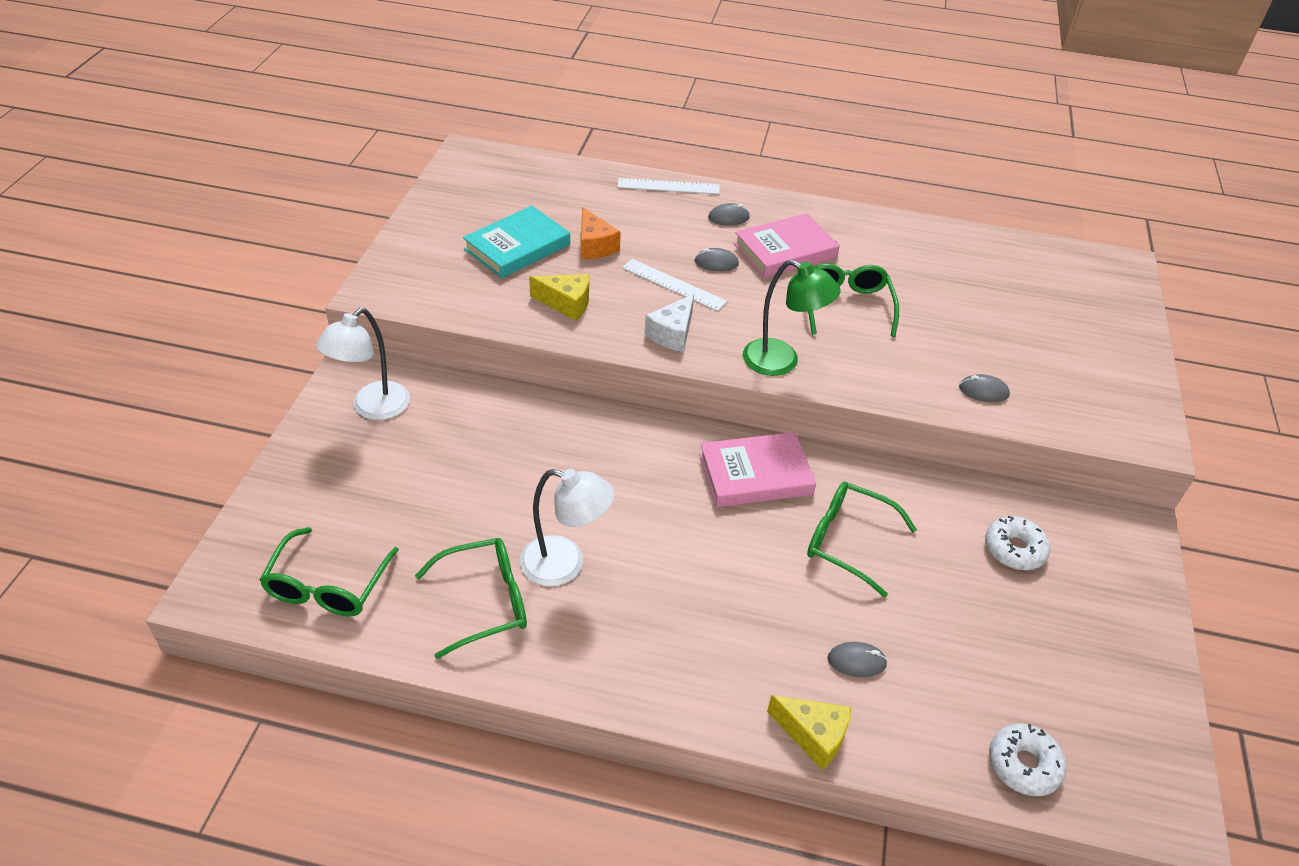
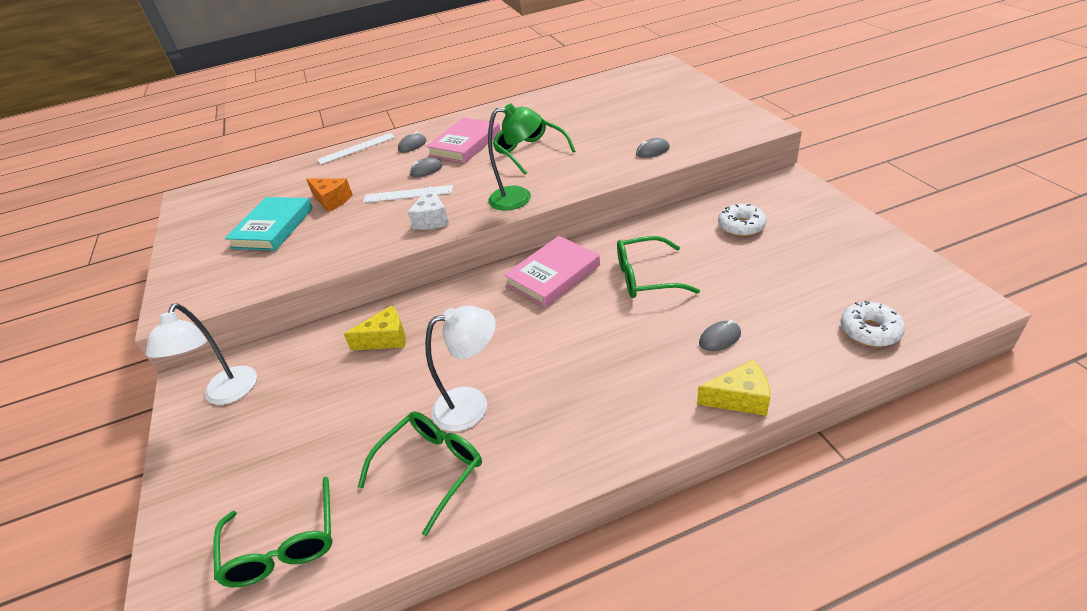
camera: 25 degrees left, 5 degrees down
(566, 303) = (339, 240): yellow cheese -> yellow cheese (386, 339)

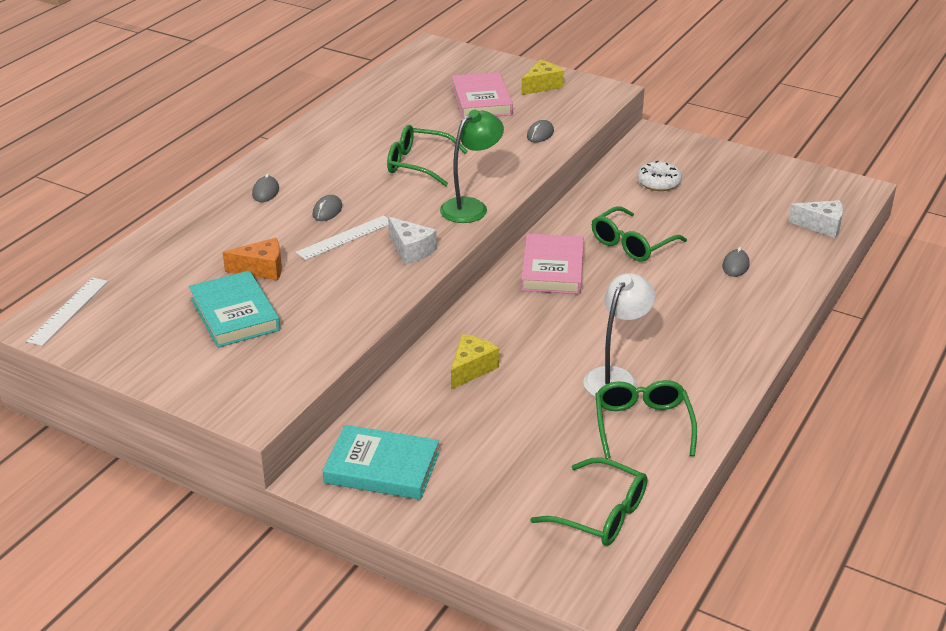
camera: 45 degrees left, 5 degrees down
(227, 394) = (382, 468): white lamp -> turquoise book
(356, 148) = (194, 213): white ruler -> white ruler (68, 311)
(465, 144) = (331, 175): pink book -> pink book (481, 100)
(739, 398) = (789, 296): yellow cheese -> yellow cheese (542, 86)
(870, 331) = (821, 226): white donut -> white cheese

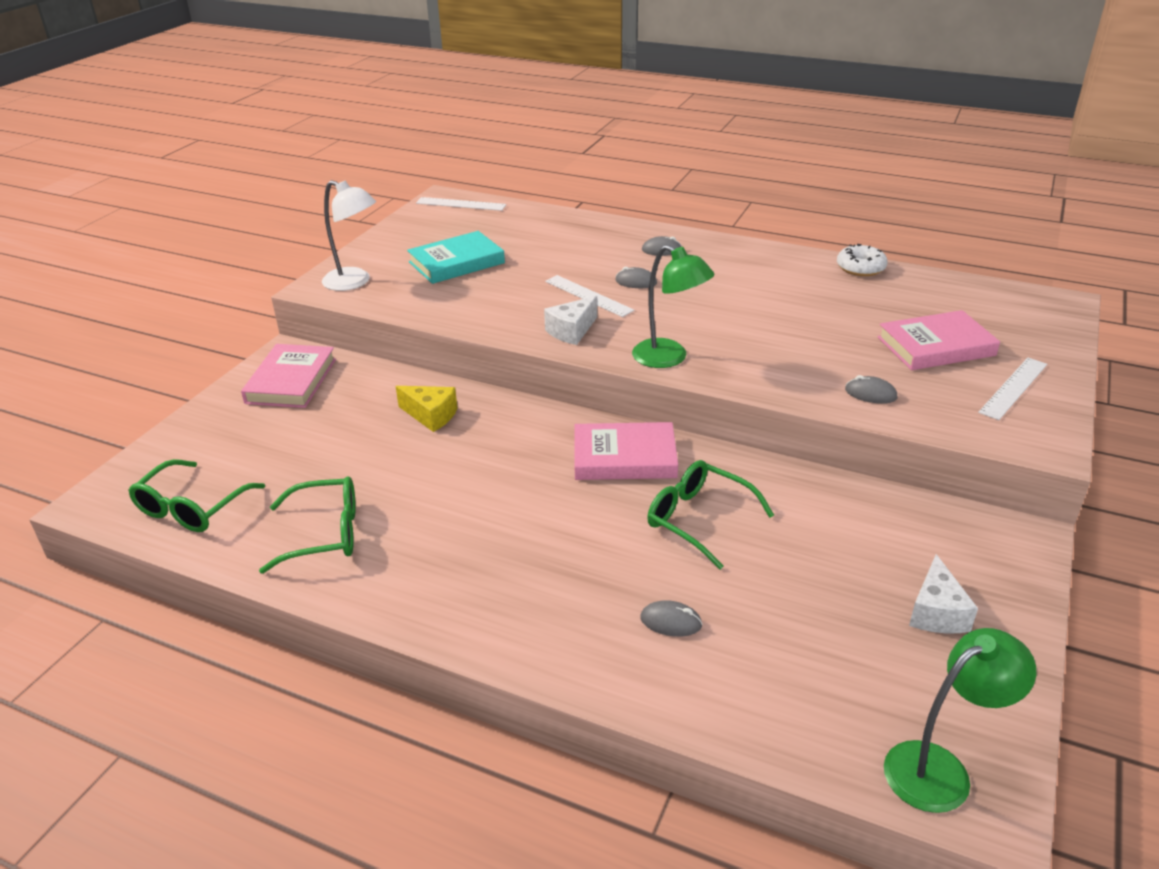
camera: 85 degrees right, 0 degrees up
(261, 269) = (527, 265): orange cheese -> none
(382, 468) = (291, 381): turquoise book -> pink book
(418, 164) = (751, 319): green glasses -> none
(542, 86) = (1014, 388): yellow cheese -> white ruler
(615, 377) = (411, 512): white lamp -> white lamp (354, 282)
(658, 182) = (877, 543): white donut -> white donut (860, 268)
(821, 226) = (824, 737): white cheese -> white cheese (936, 612)
(836, 196) = (940, 768): none -> green lamp

